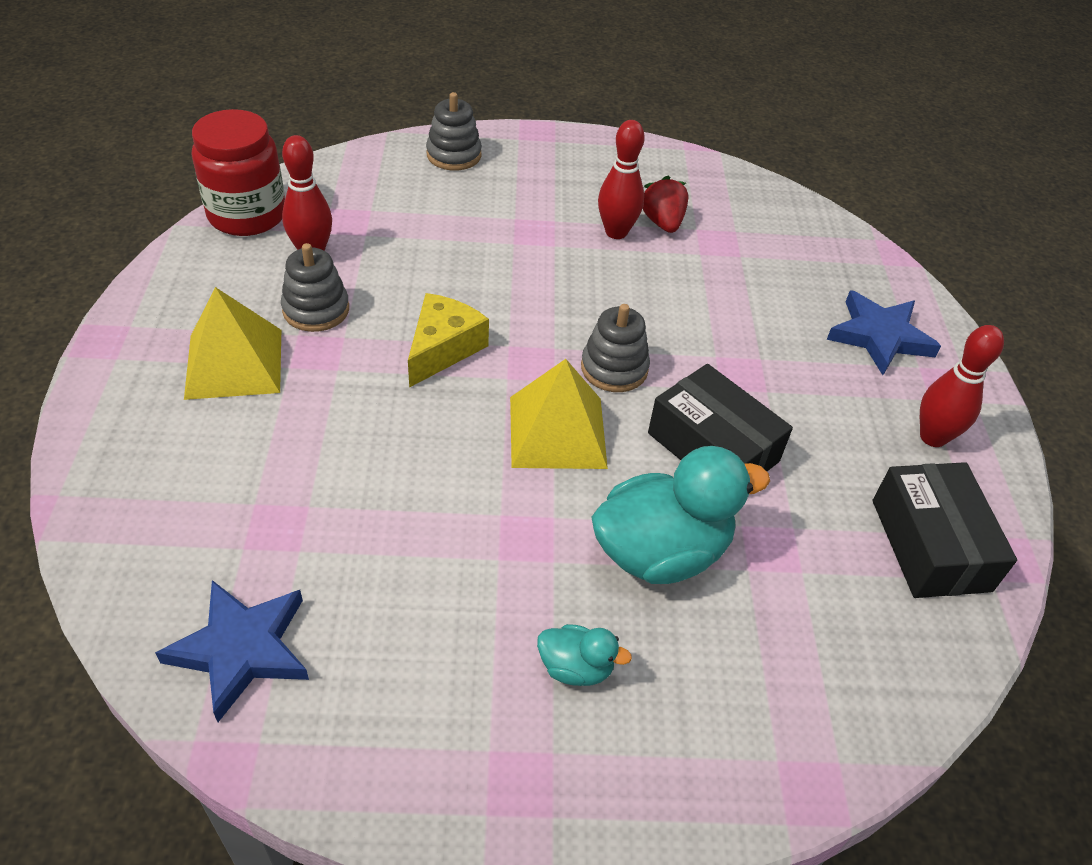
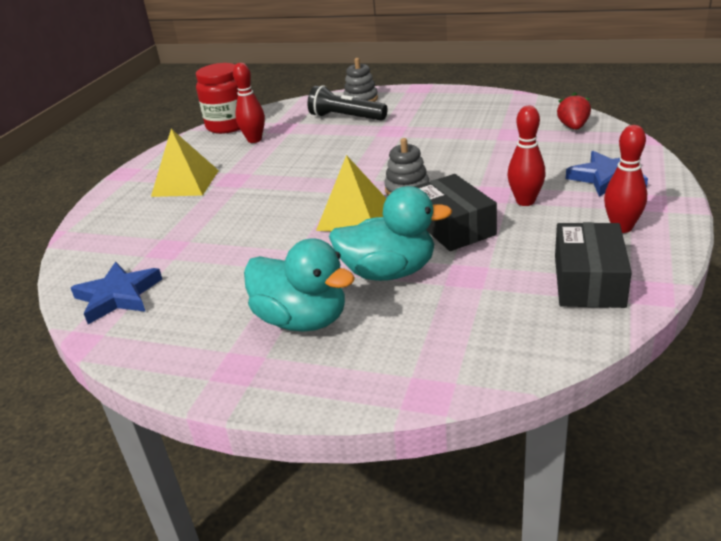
camera: 25 degrees right, 15 degrees down
(316, 310) = (242, 162): grey stacking toy -> none
(443, 348) = (305, 179): yellow cheese -> none
(447, 199) = (346, 118): none -> black flashlight
(576, 667) = (302, 320): turquoise duck -> turquoise duck, size x2.08
(616, 232) = (444, 130): red bowling pin -> red bowling pin (525, 201)
(662, 222) = (478, 125): red strawberry -> red strawberry (573, 127)

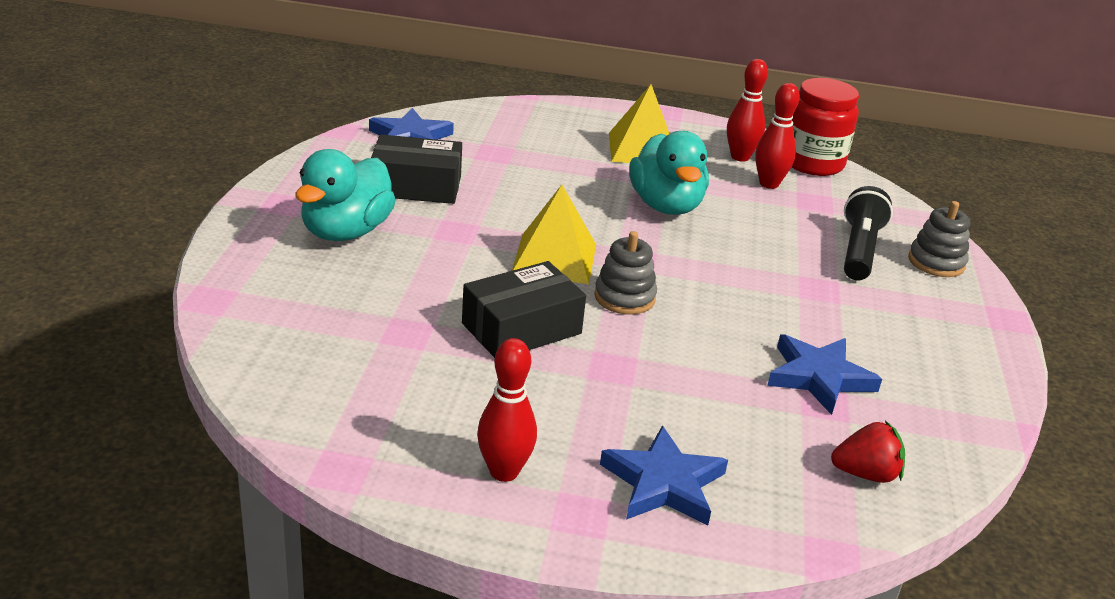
camera: 75 degrees right, 0 degrees up
(389, 272) = (423, 281): turquoise duck -> turquoise duck (666, 205)
(488, 134) = (819, 377): none -> blue star
(525, 201) = (587, 393): red bowling pin -> red bowling pin (740, 157)
(588, 281) = (376, 422): black box -> black box (416, 186)

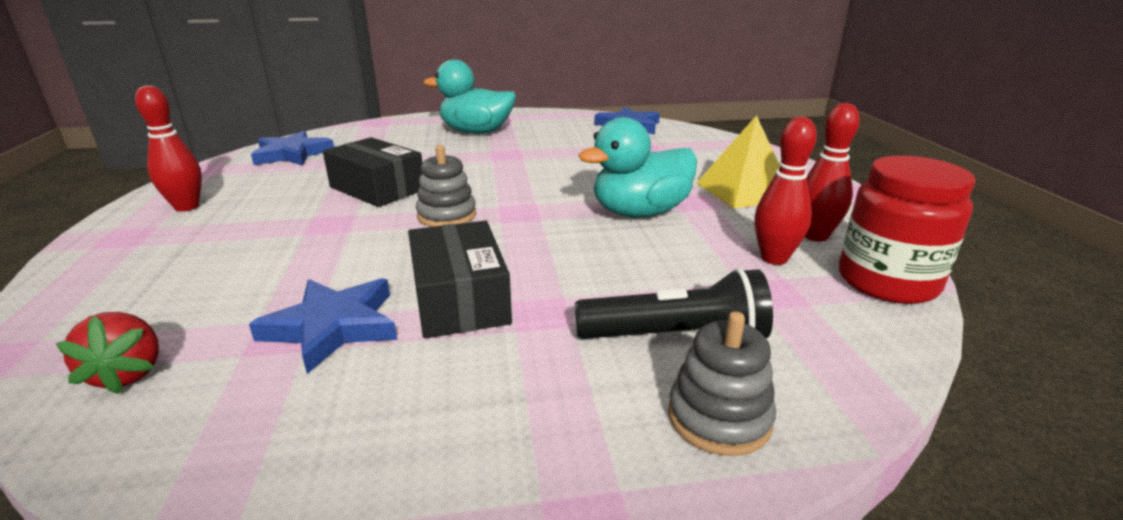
camera: 75 degrees right, 5 degrees down
(416, 186) = (559, 137): black box -> black box (460, 299)
(554, 258) = (492, 185): yellow pyramid -> none
(663, 483) = (153, 262): blue star -> blue star (292, 154)

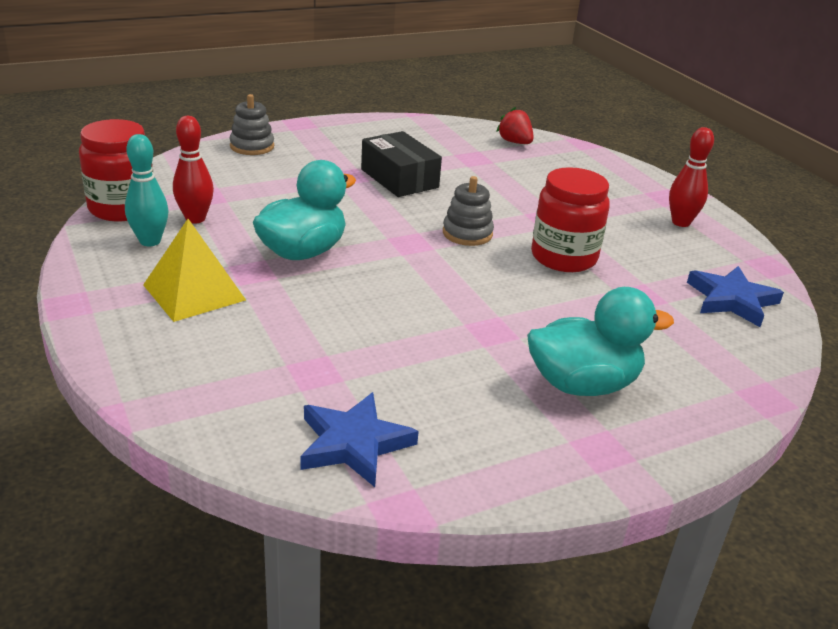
camera: 160 degrees right, 5 degrees up
(333, 327) = (452, 162): blue star -> none
(377, 188) = (563, 257): black box -> red jar
(675, 336) = (270, 171): black flashlight -> none
(815, 236) = (150, 241): red bowling pin -> turquoise bowling pin

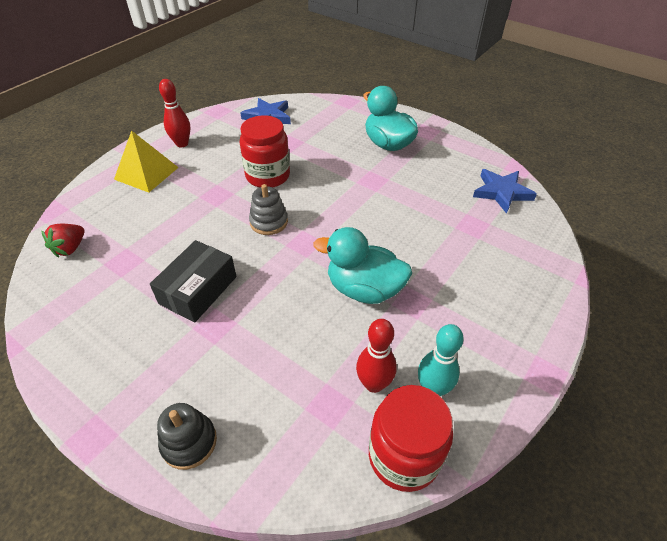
camera: 115 degrees left, 15 degrees up
(194, 292) = (463, 316): yellow pyramid -> yellow pyramid (146, 173)
(252, 146) = (189, 442): grey stacking toy -> black stacking toy

